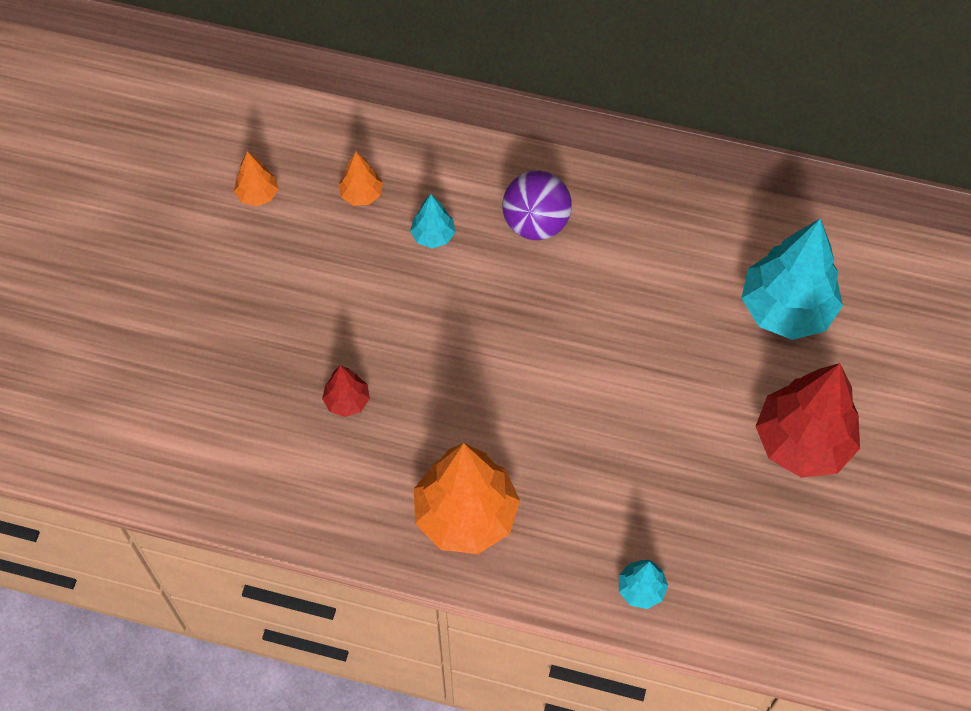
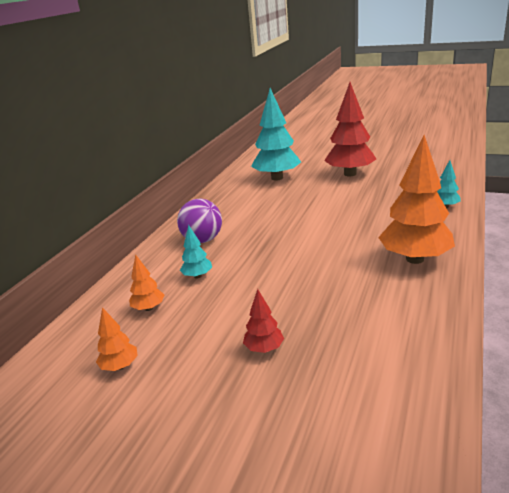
camera: 80 degrees left, 35 degrees down
(347, 401) = (330, 310): red tree -> red tree (264, 349)

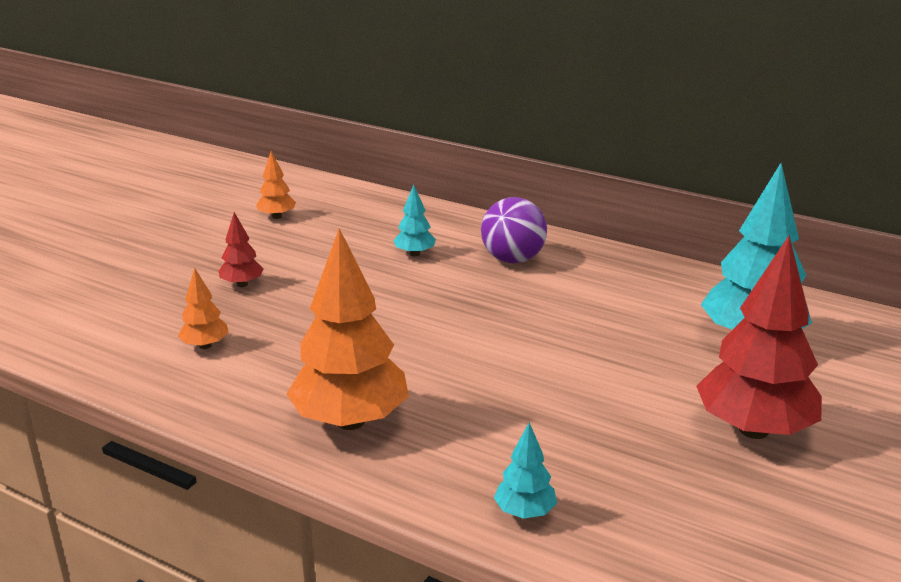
camera: 95 degrees right, 0 degrees up
(148, 308) = (364, 227): orange tree -> orange tree (205, 345)

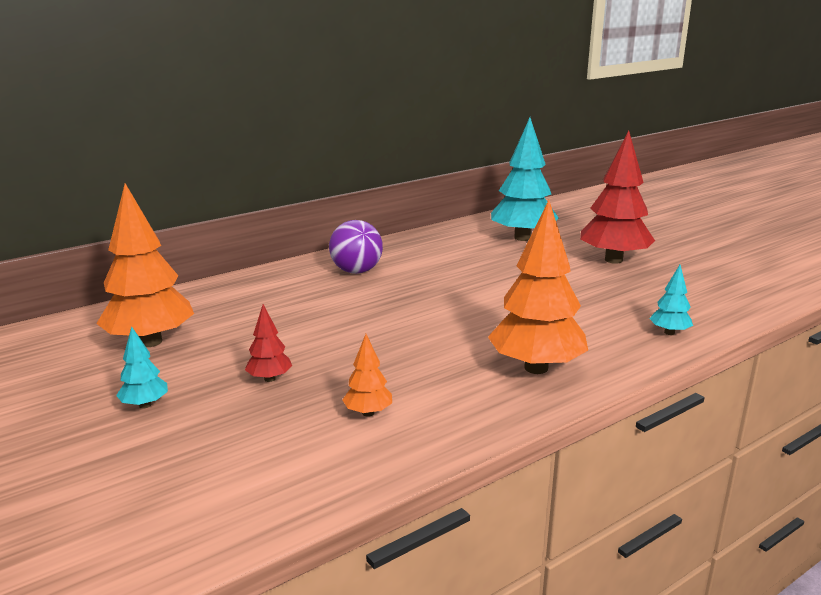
camera: 65 degrees left, 5 degrees down
(277, 216) = (150, 342): orange tree -> orange tree, size x2.16
(414, 254) = (305, 300): turquoise tree -> turquoise tree (145, 405)

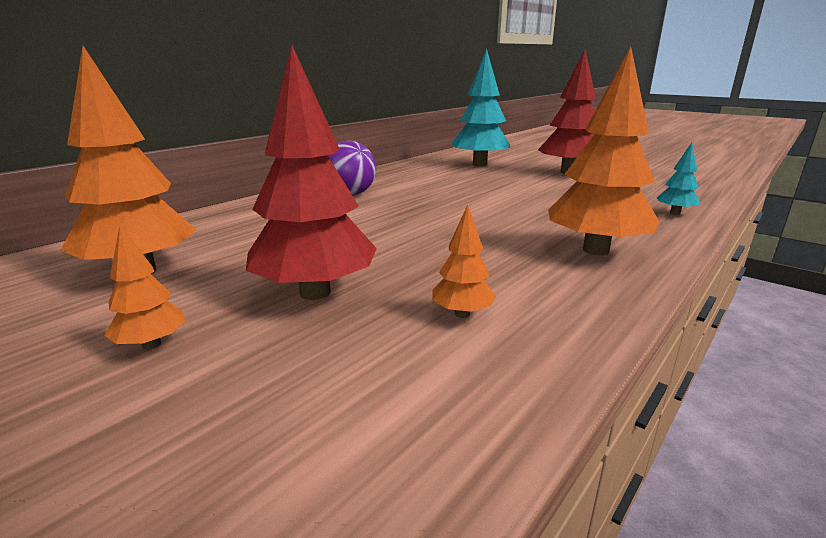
camera: 15 degrees left, 0 degrees up
(145, 405) = (151, 344): turquoise tree -> orange tree
(269, 379) = (315, 292): red tree -> red tree, size x2.16

